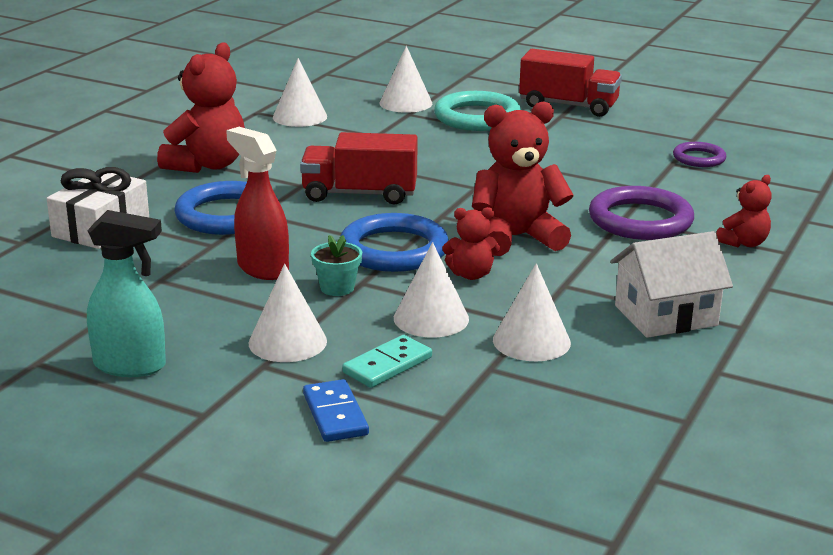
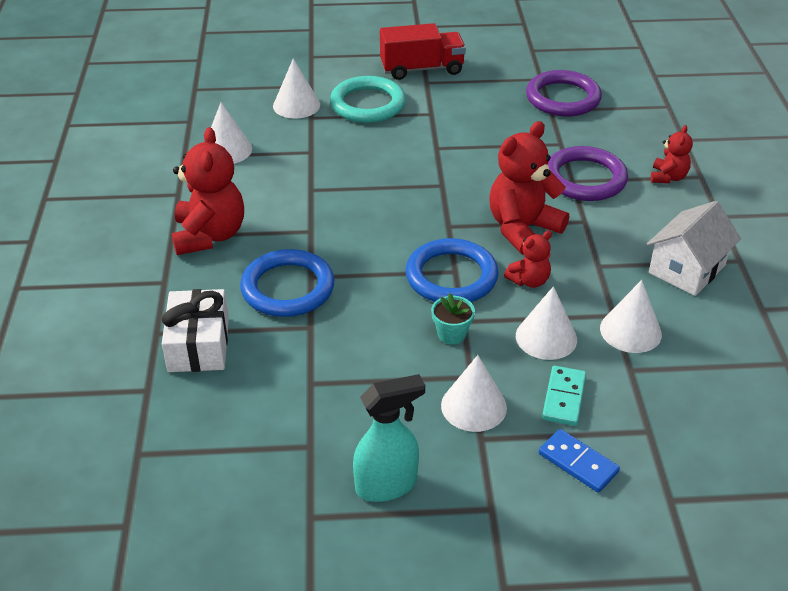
camera: 30 degrees left, 15 degrees up
(262, 268) = (376, 337): red spray bottle -> none
(359, 194) = (366, 225): red truck -> none
(699, 158) = (563, 98): purple ring -> purple ring, size x1.78

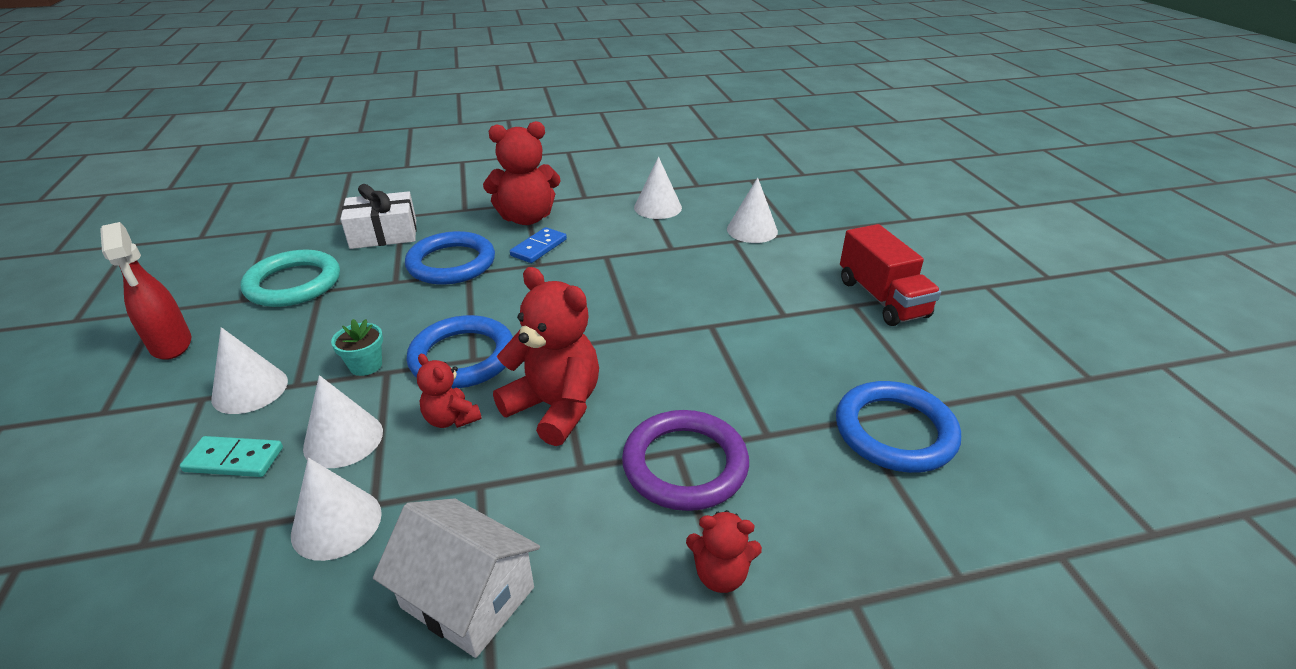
camera: 80 degrees right, 5 degrees down
(367, 104) = (778, 270): turquoise ring -> turquoise ring (293, 283)
(387, 485) = (171, 345): turquoise spray bottle -> red spray bottle
(563, 98) = (895, 431): purple ring -> blue ring
(578, 463) = (125, 476): blue domino -> blue domino (538, 247)

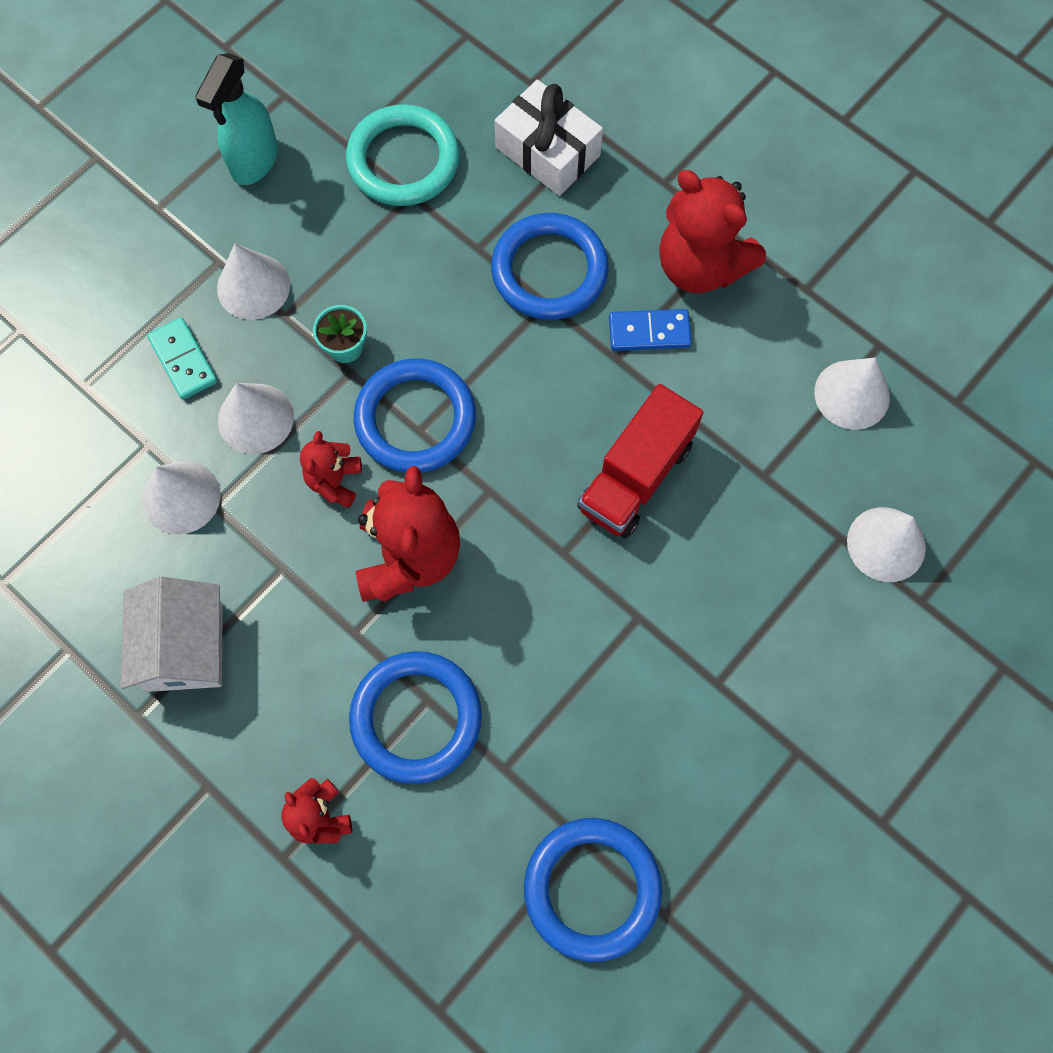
camera: 55 degrees right, 35 degrees up
(171, 345) = (254, 161): red spray bottle -> turquoise spray bottle
(685, 464) = (416, 718): purple ring -> blue ring
(882, 298) = (837, 779): red truck -> red truck (635, 476)

